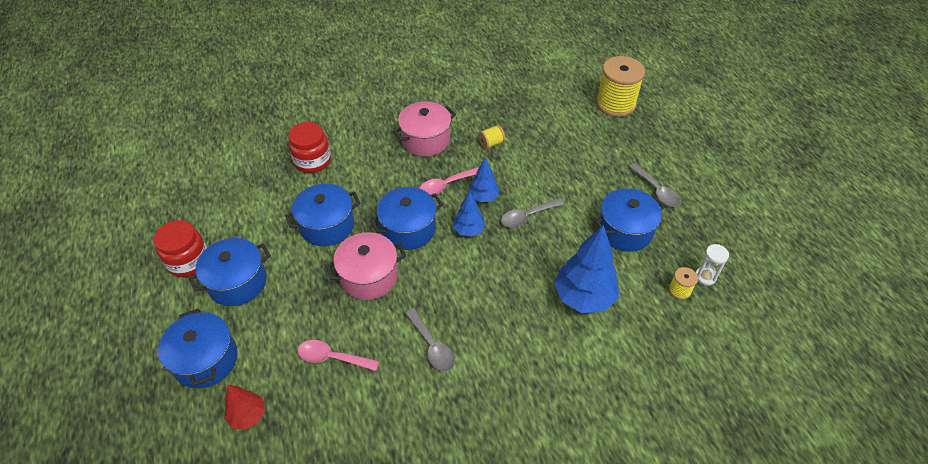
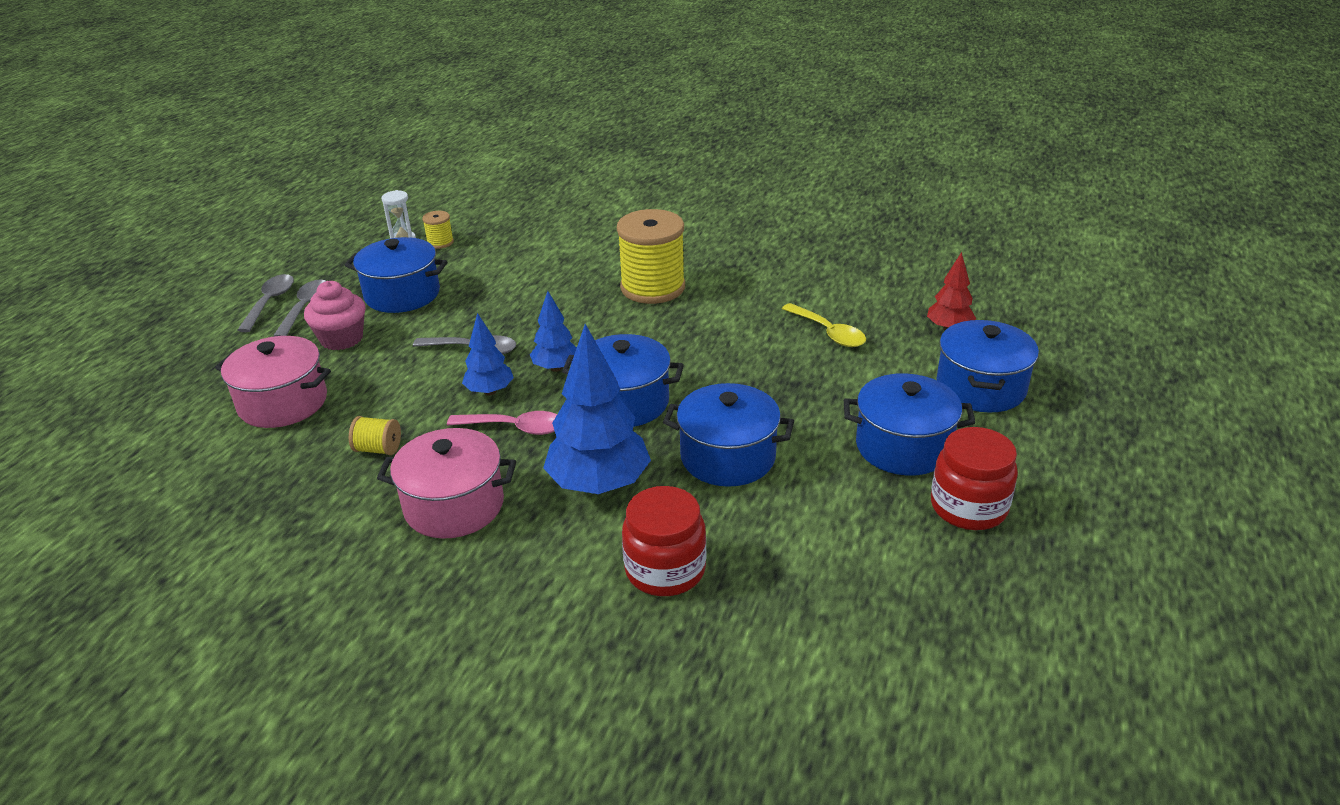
camera: 140 degrees left, 15 degrees down
(332, 358) = (828, 333): pink spoon -> yellow spoon
(369, 276) = (725, 378): pink pot -> pink pot (283, 403)
(432, 346) = (716, 300): grey spoon -> grey spoon (270, 302)
(584, 297) = (528, 272): blue tree -> blue tree (599, 485)
(603, 184) = (342, 339): none -> pink cupcake
(615, 104) = (140, 412): yellow spool -> yellow spool (653, 287)

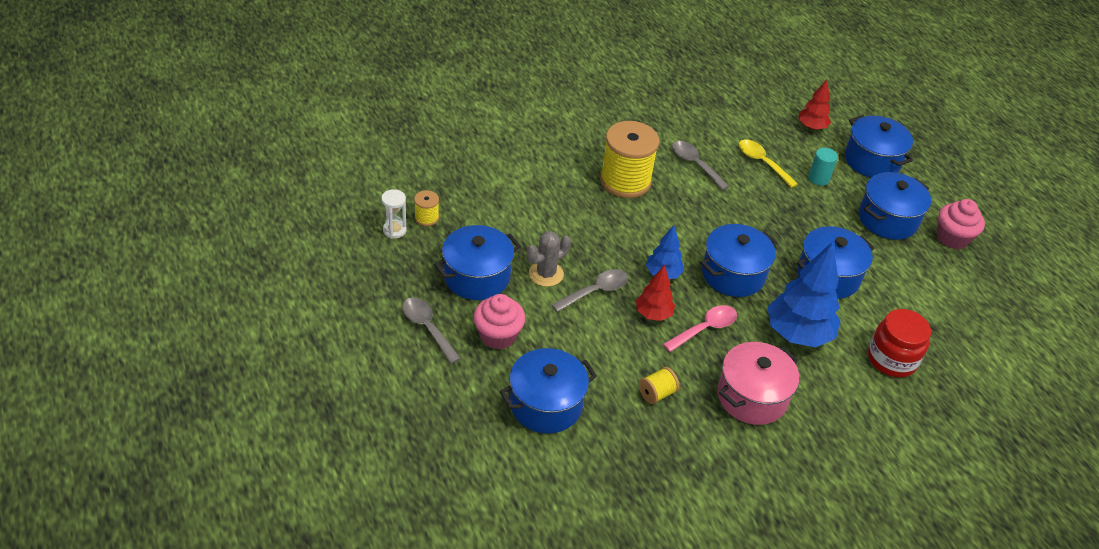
camera: 50 degrees left, 10 degrees up
(270, 302) = (391, 339): grey spoon -> grey spoon (695, 164)
(283, 403) = (546, 404): pink pot -> blue pot
(457, 318) = (546, 274): none -> grey cactus
(490, 391) = (653, 314): blue tree -> red tree
(828, 333) = (762, 162): yellow spoon -> yellow spoon turned 135 degrees counterclockwise
(876, 373) = (818, 178): none -> turquoise cylinder
(968, 507) = (952, 238): red jar -> pink cupcake

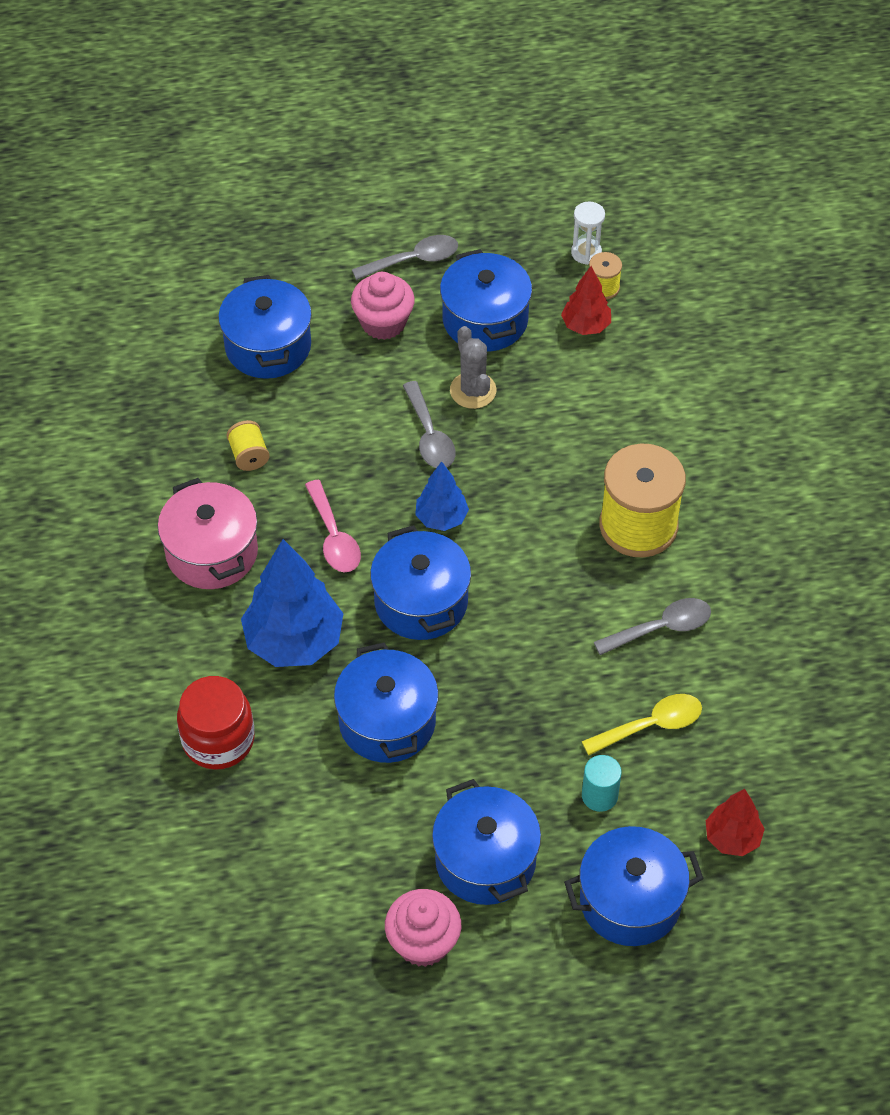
camera: 110 degrees right, 10 degrees up
(653, 314) = (374, 487): red tree -> red tree (585, 326)

